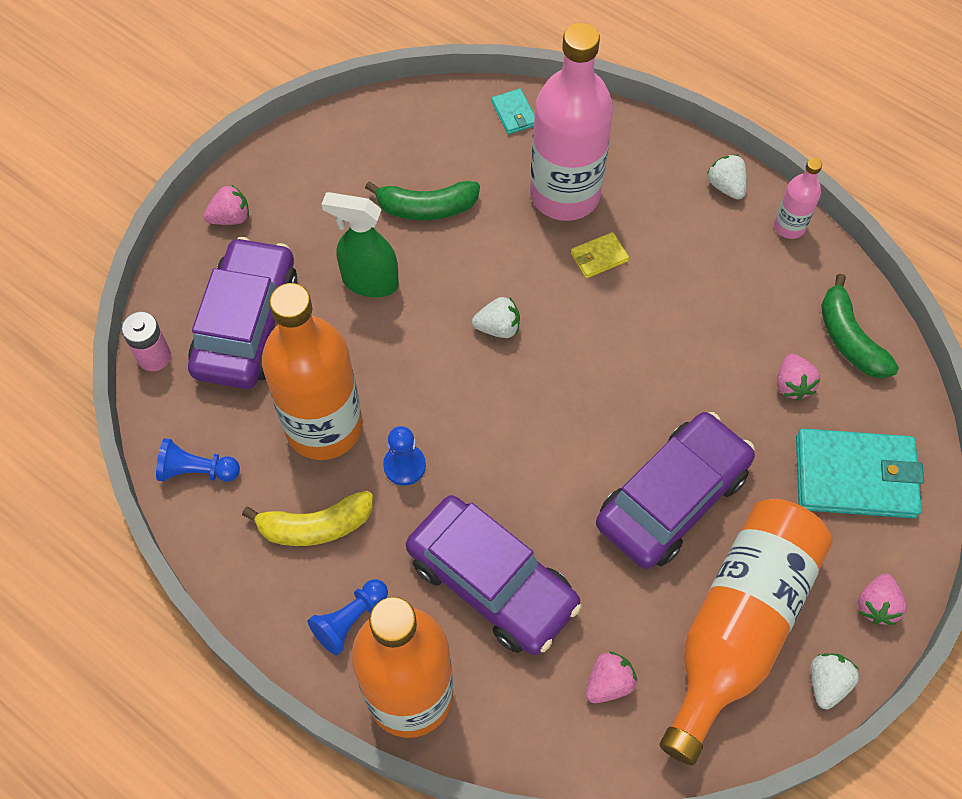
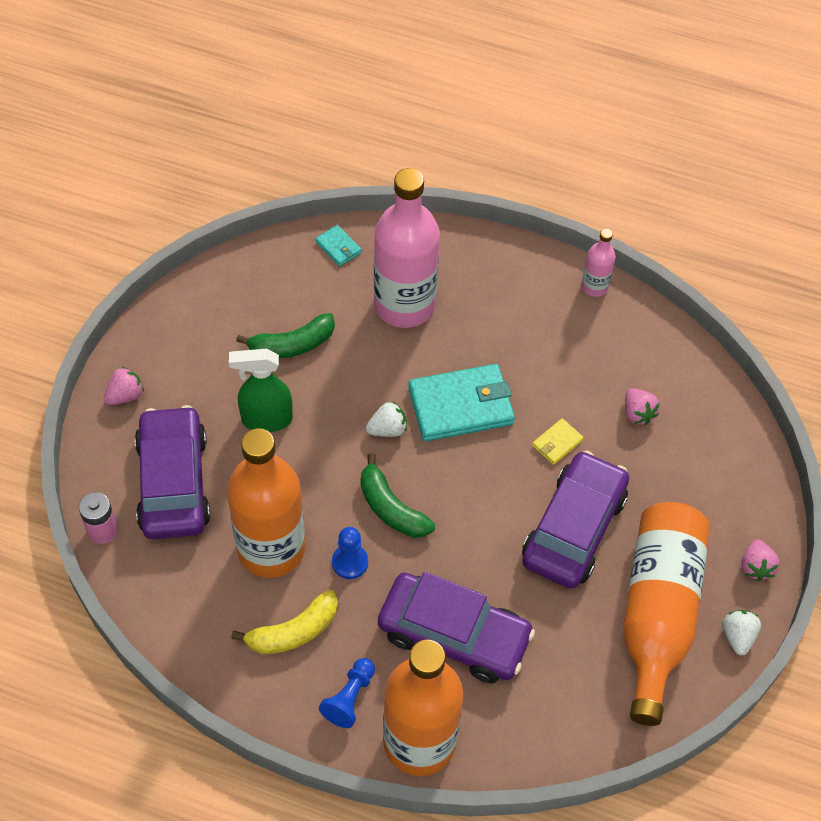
camera: 20 degrees left, 5 degrees down
(197, 470) = (176, 615): blue pawn -> none
(599, 257) = (450, 350): yellow wallet -> yellow wallet (557, 443)
(608, 683) = (572, 686): pink strawberry -> none
(726, 186) = (533, 266): white strawberry -> none
(849, 339) = (669, 366): green banana -> green banana (391, 508)
(855, 476) = (708, 472): turquoise wallet -> turquoise wallet (461, 406)

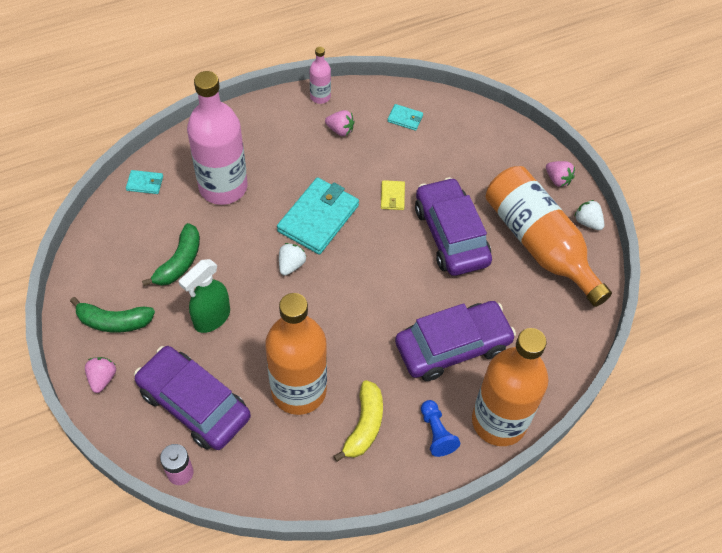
camera: 45 degrees left, 0 degrees up
(350, 562) = (352, 357): blue pawn -> none
(391, 508) = (342, 307): green banana -> green banana (114, 322)
(637, 413) = (416, 147): pink strawberry -> pink strawberry (340, 130)
(659, 375) = (405, 119): none -> turquoise wallet

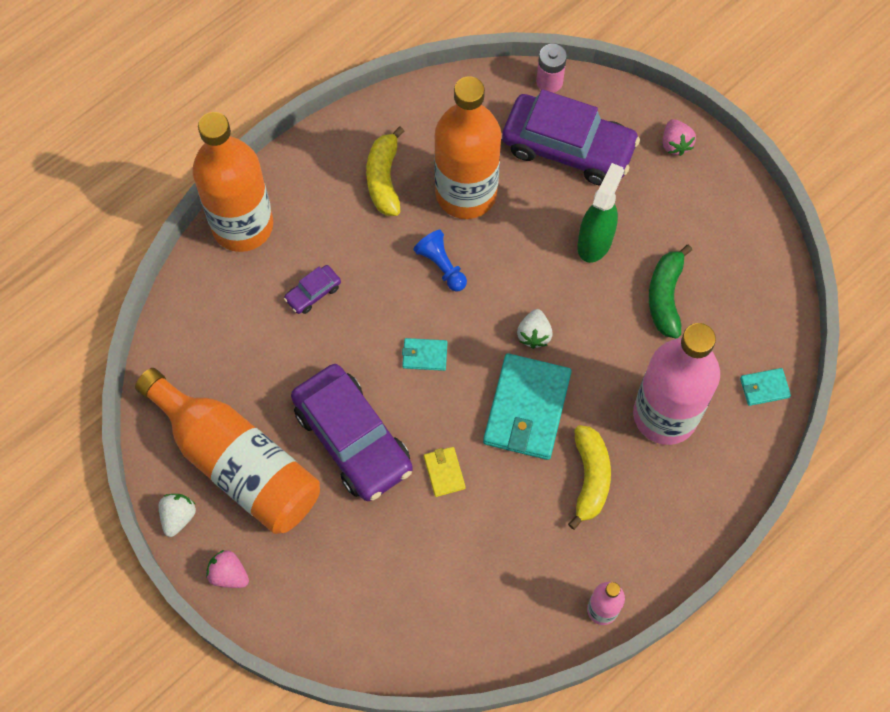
camera: 165 degrees right, 10 degrees up
(114, 322) = (698, 205): green banana -> none
(293, 165) = (590, 478): none -> yellow banana
(340, 130) = (551, 558): pink strawberry -> none
(405, 119) = (468, 611): turquoise wallet -> turquoise wallet (424, 355)
(436, 433) = (306, 194): blue pawn -> blue pawn (441, 266)
(452, 346) = (313, 293): purple car -> purple car, size x0.42
(587, 222) = (178, 517): white strawberry -> white strawberry turned 105 degrees counterclockwise

